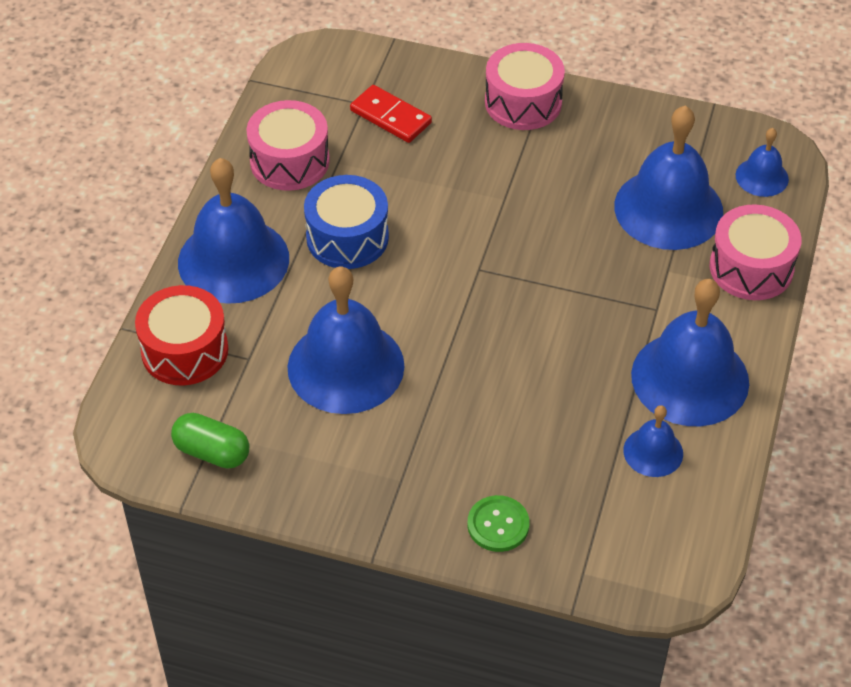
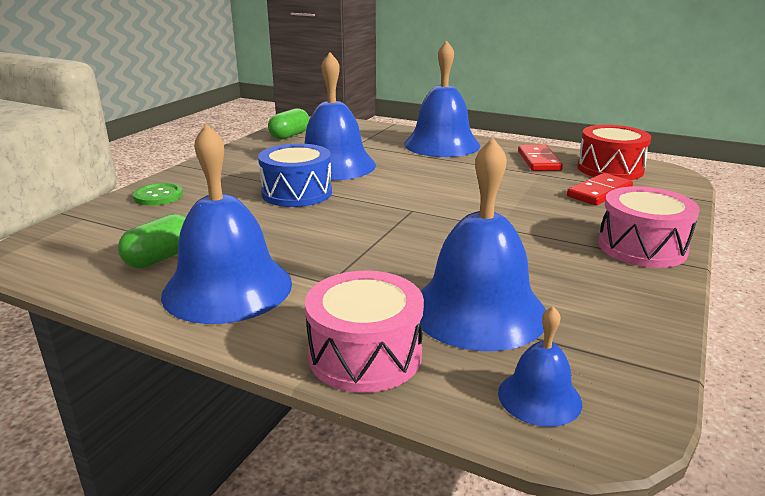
camera: 100 degrees right, 25 degrees down
(185, 350) = (370, 133): red drum -> red drum (610, 169)
(289, 161) = (539, 161): pink drum -> red domino
(347, 237) = (457, 172): blue drum -> blue drum (297, 193)
(653, 452) = (161, 258): blue bell -> green capsule

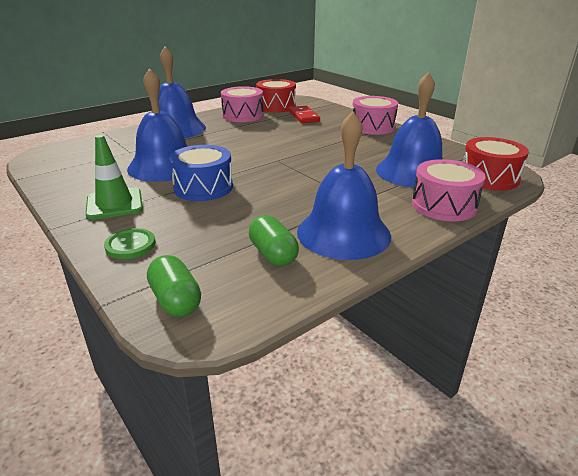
camera: 65 degrees left, 5 degrees up
(233, 170) = (114, 204): none -> green traffic cone
(290, 136) = (61, 169): green capsule -> green capsule (176, 300)
(539, 161) = (243, 115): red domino -> pink drum
(539, 397) = (489, 178): blue bell -> red drum

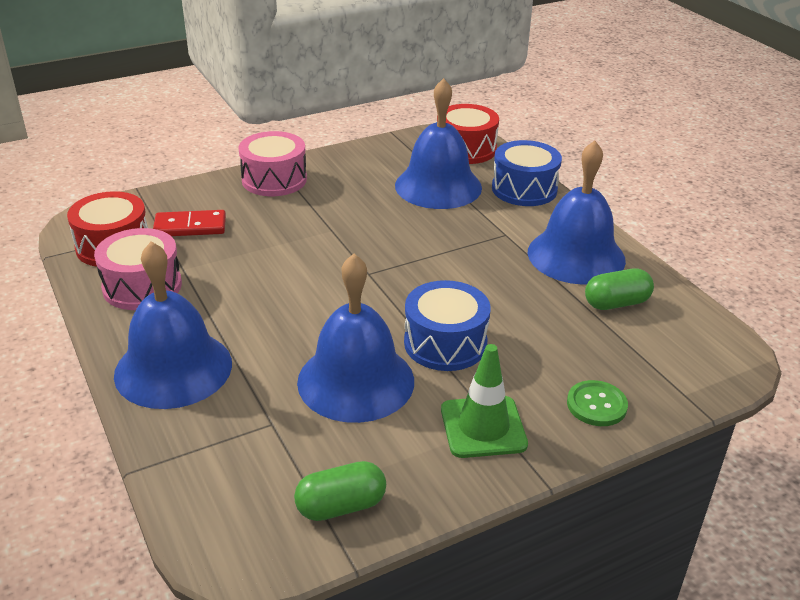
camera: 80 degrees left, 5 degrees up
(176, 300) = (699, 369): green capsule -> green capsule (341, 506)
(443, 205) = (524, 189): pink drum -> blue drum

